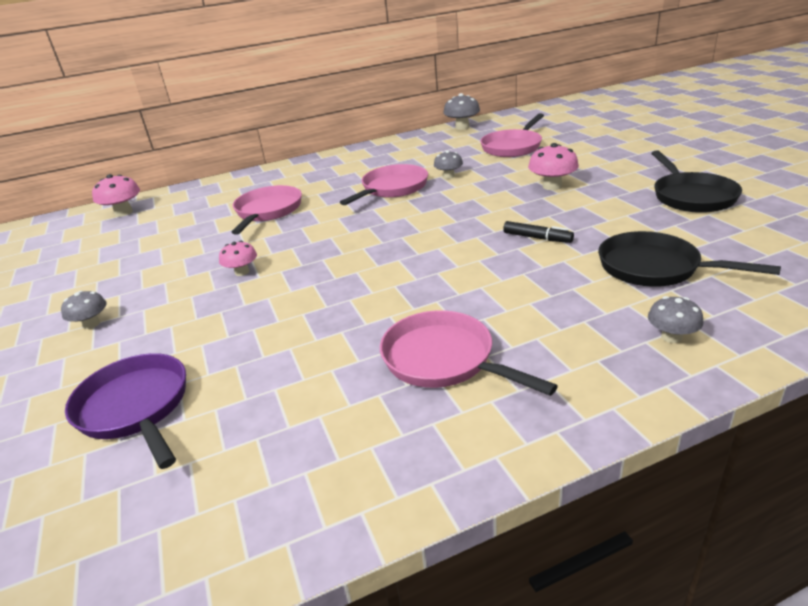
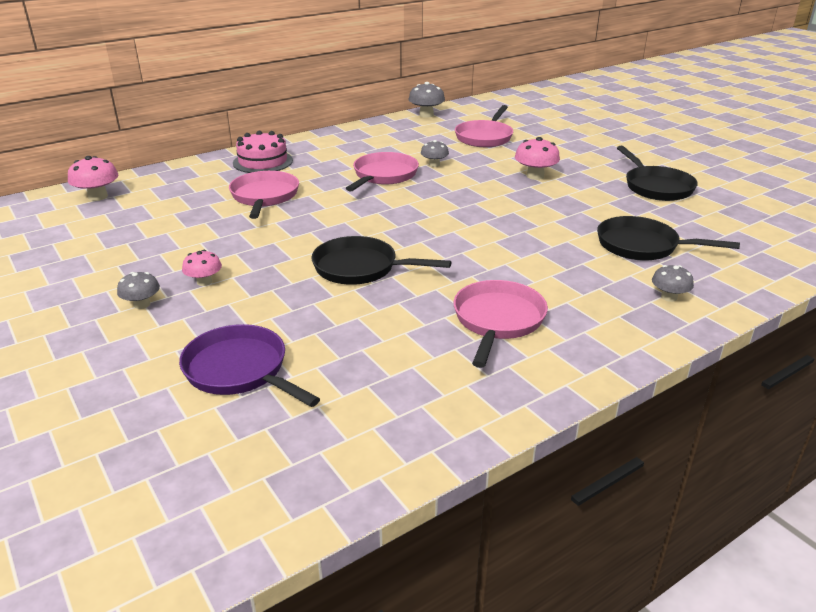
camera: 15 degrees left, 0 degrees up
(242, 272) = (272, 254): pink mushroom -> pink mushroom (204, 282)
(285, 177) = (263, 162): none -> pink cake
(321, 289) = (360, 268): none -> black pan
(443, 360) = (497, 320): pink pan -> pink pan turned 75 degrees clockwise
(537, 238) = (538, 222): black marker -> none

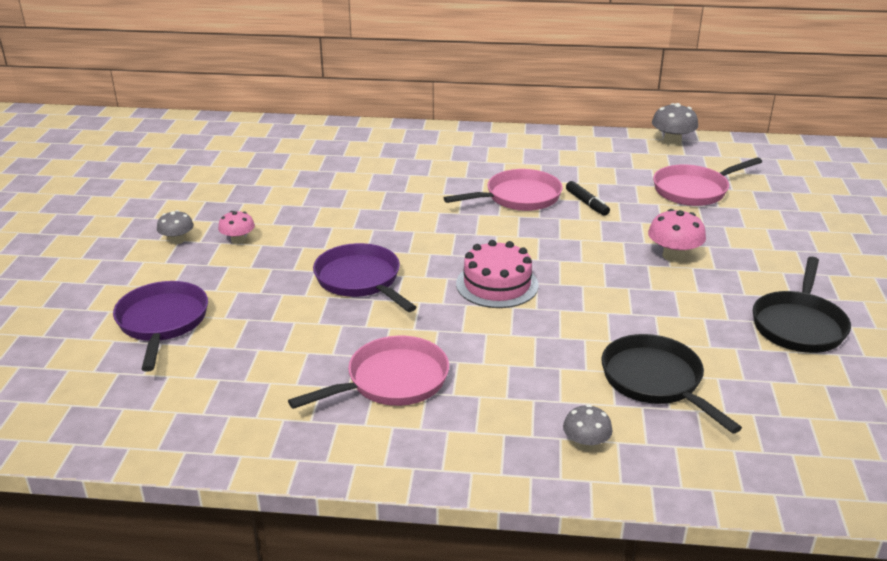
camera: 40 degrees right, 0 degrees up
(98, 197) = (271, 134): pink mushroom -> none
(263, 162) = (435, 144): pink cake -> pink cake (497, 284)
(264, 197) = (386, 180): pink pan -> none
(360, 268) = (360, 280): black pan -> purple pan
(434, 164) = (587, 203): grey mushroom -> black marker

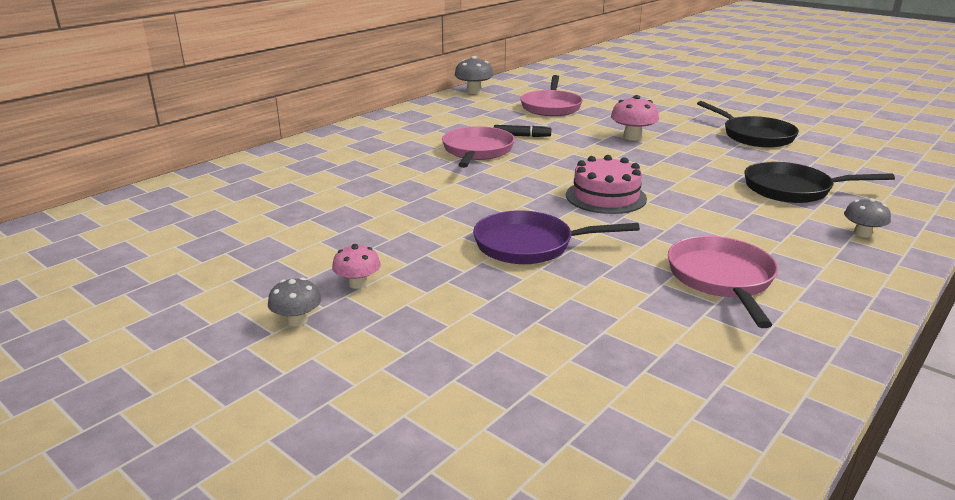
camera: 55 degrees left, 5 degrees down
(162, 322) = (481, 379): purple pan -> none

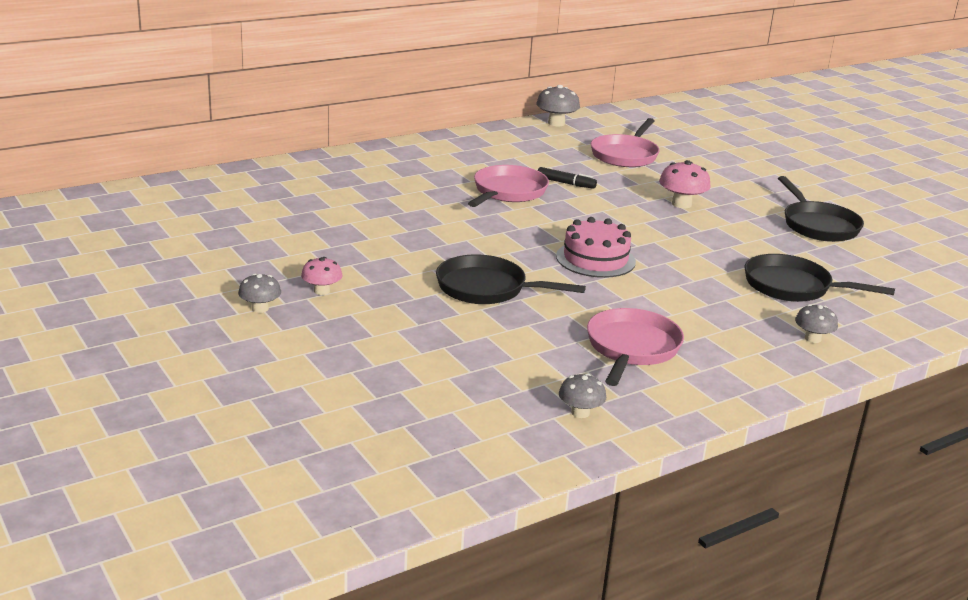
camera: 15 degrees right, 0 degrees up
(529, 245) = (487, 288): purple pan -> black pan
(744, 368) = (580, 412): none -> grey mushroom

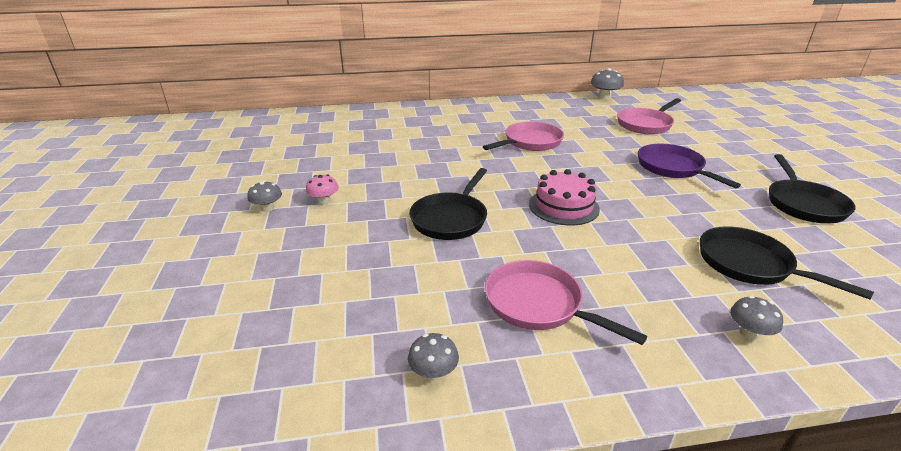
camera: 25 degrees right, 5 degrees up
(487, 288) = (451, 219): black pan -> black pan turned 105 degrees counterclockwise
(566, 183) = (581, 140): black marker -> none
(631, 348) = (538, 304): pink pan -> pink pan turned 90 degrees counterclockwise
(681, 204) = (672, 168): pink mushroom -> purple pan

